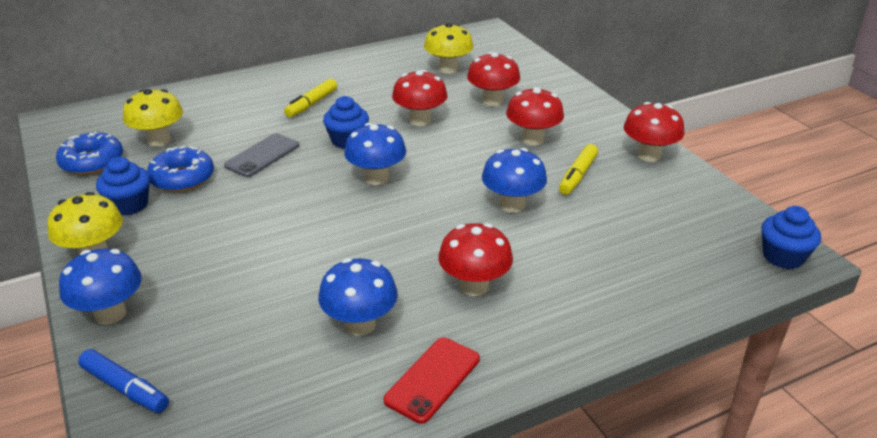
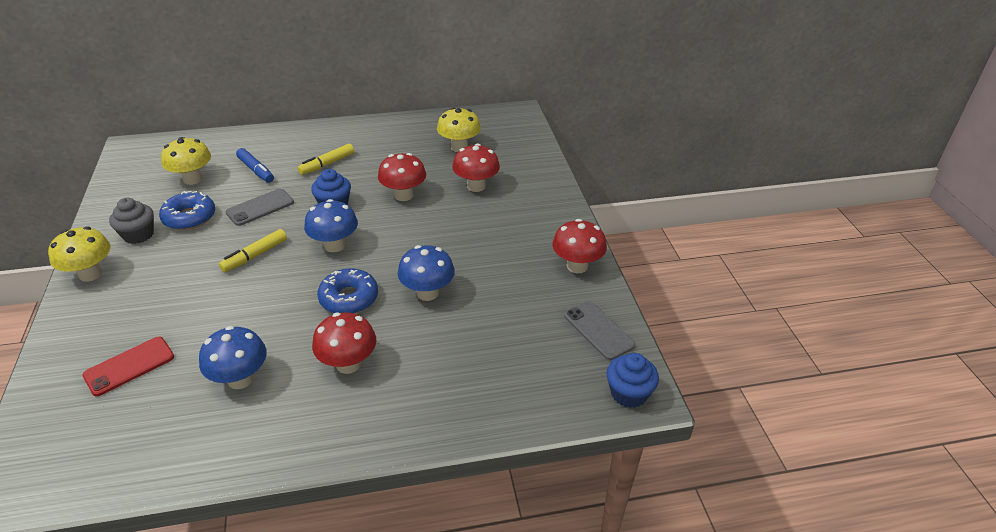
camera: 15 degrees right, 5 degrees up
(92, 162) = (134, 190): blue donut -> blue donut (349, 298)
(110, 314) = (72, 328): blue mushroom -> none
(125, 388) = (47, 394): blue marker -> blue marker (256, 170)
(129, 205) = (138, 235): blue cupcake -> grey cupcake
(432, 379) = (264, 441): red phone -> red phone (129, 366)
(532, 139) = (486, 231): red mushroom -> none
(577, 175) = (501, 275): yellow marker -> yellow marker (255, 255)
(712, 207) = (598, 330): none -> grey phone

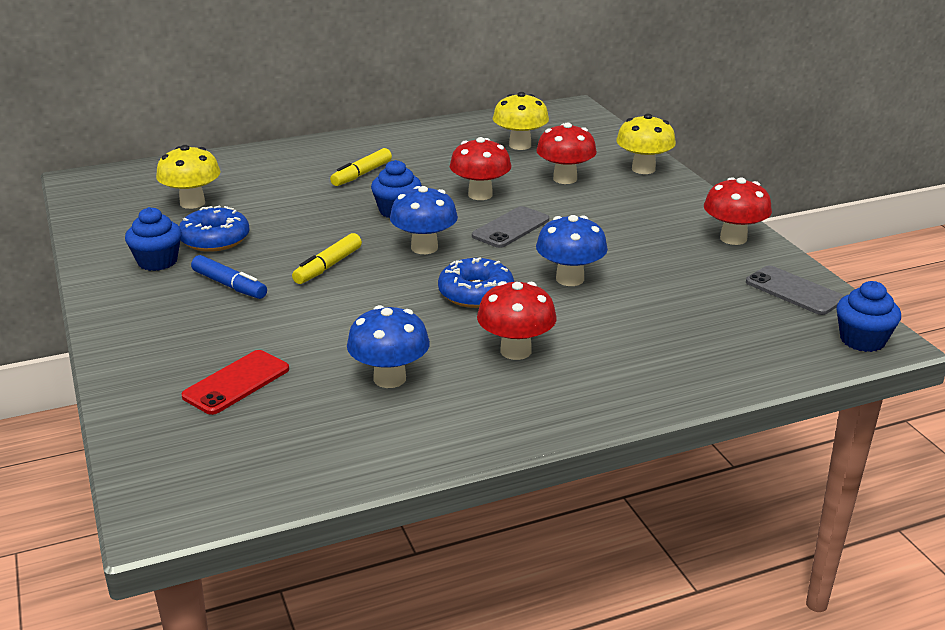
camera: 10 degrees left, 10 degrees down
(90, 274) = (119, 304): yellow mushroom -> yellow mushroom (643, 169)
(138, 235) = (157, 261): grey cupcake -> blue cupcake
(256, 170) = (271, 188): blue marker -> blue marker (229, 285)
(260, 207) = (302, 222): grey phone -> grey phone (511, 228)

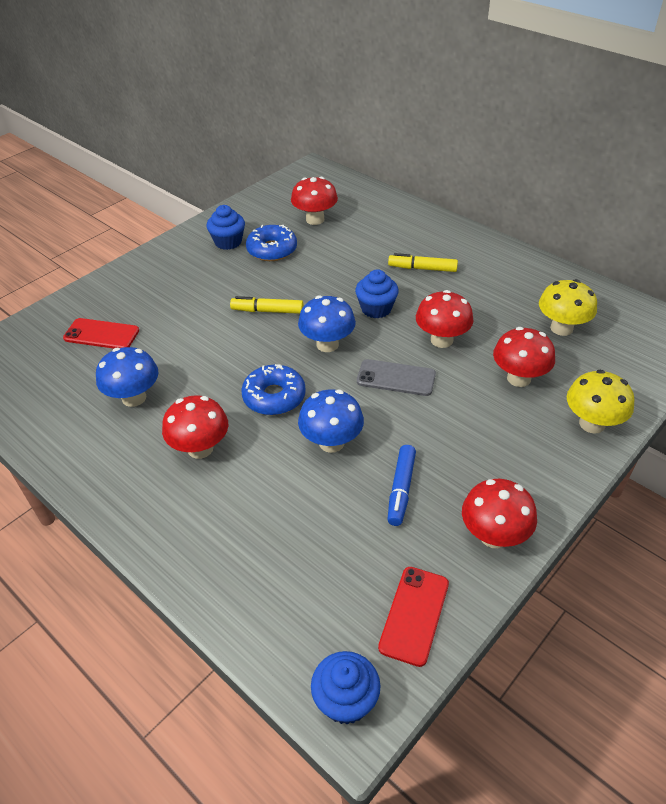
camera: 65 degrees right, 15 degrees up
(192, 203) = (315, 219): yellow mushroom -> red mushroom
(229, 285) = (215, 281): blue marker -> blue marker (401, 489)
(794, 291) = (414, 615): grey phone -> red phone

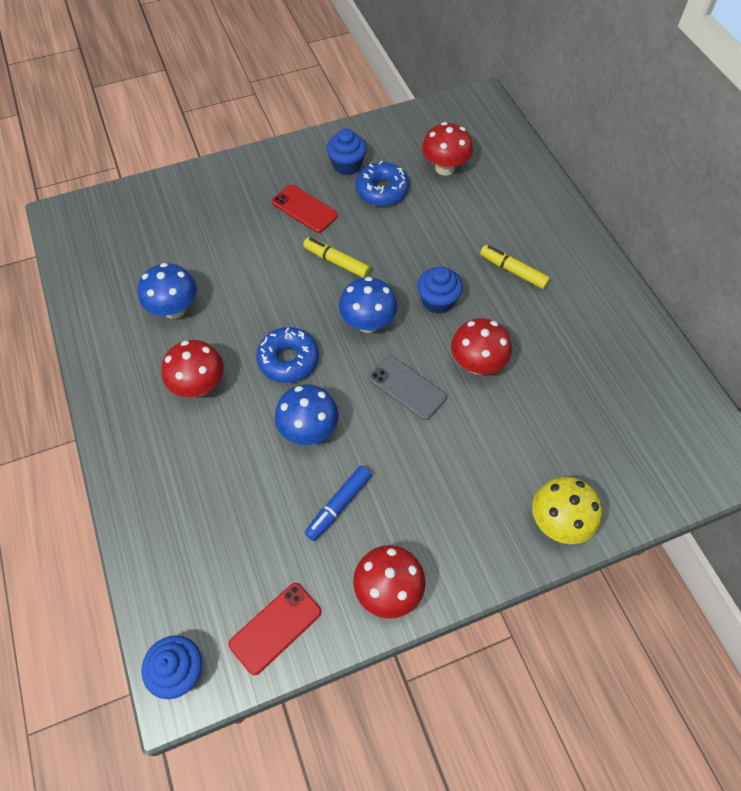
camera: 25 degrees right, 15 degrees up
(101, 334) = (183, 229): red phone -> red phone (304, 209)
(519, 378) = (522, 440): red mushroom -> none
(561, 328) = (606, 401): yellow mushroom -> none

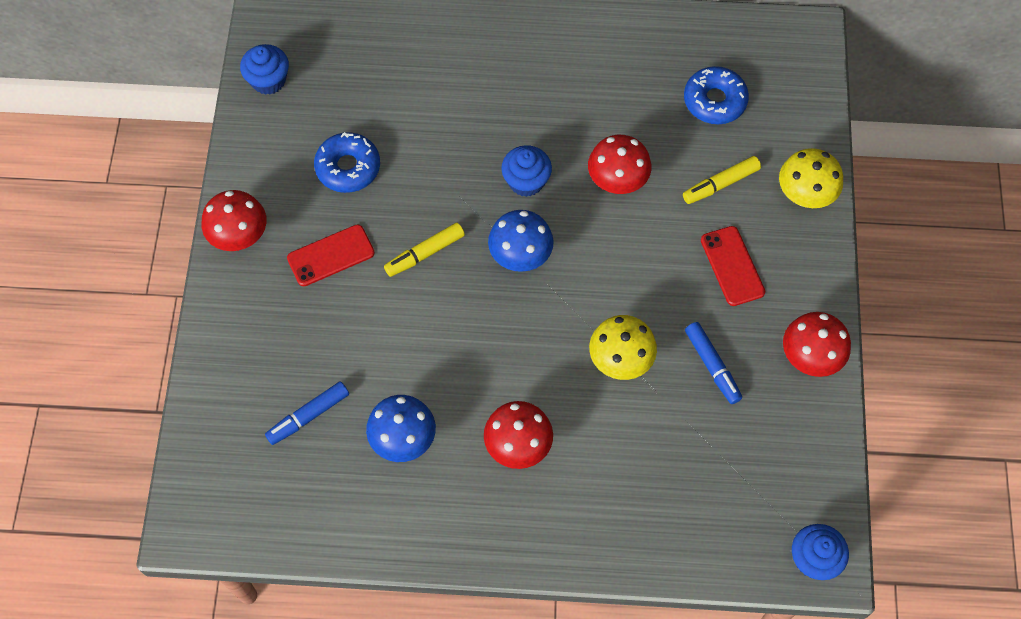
camera: 65 degrees left, 5 degrees up
(171, 246) = (308, 416): none -> blue marker
(275, 628) = (806, 464): red phone -> red phone (732, 266)
(288, 360) = (528, 349): blue donut -> blue donut (714, 101)
(309, 430) = (620, 361): blue mushroom -> yellow mushroom
(347, 165) = (289, 186): blue cupcake -> blue cupcake (268, 80)
(407, 387) = (614, 254): grey phone -> none
(445, 168) = (351, 93): red mushroom -> red mushroom (240, 237)
(513, 271) = (524, 97): yellow marker -> yellow marker (720, 184)

